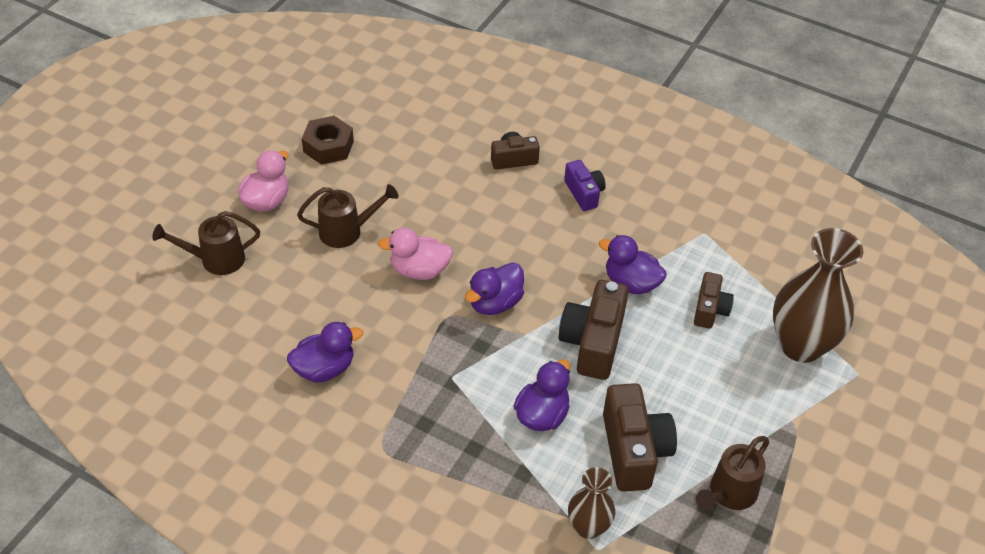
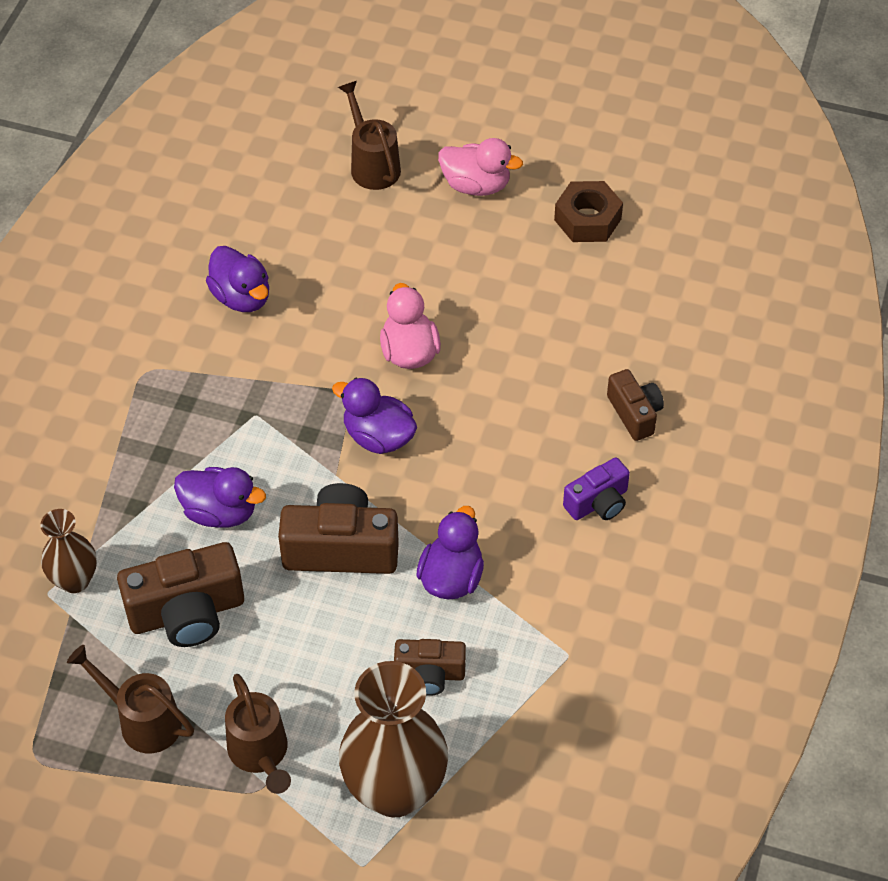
camera: 80 degrees right, 5 degrees up
(347, 231) = (451, 270): brown watering can -> brown watering can (260, 754)

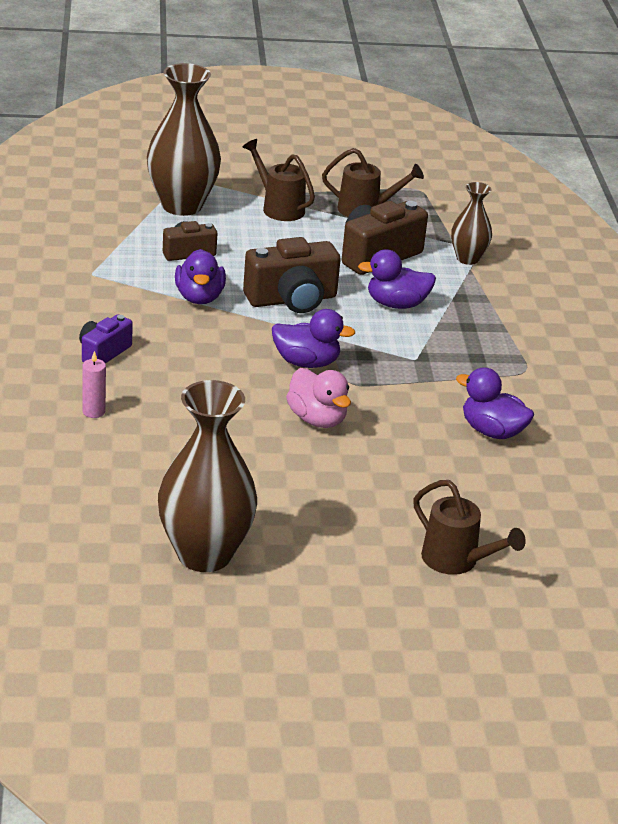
camera: 155 degrees right, 20 degrees down
(476, 185) = (337, 563): pink duck -> none
(587, 219) = (204, 554): brown nut -> brown vase
(635, 413) = (93, 411): brown camera -> pink candle

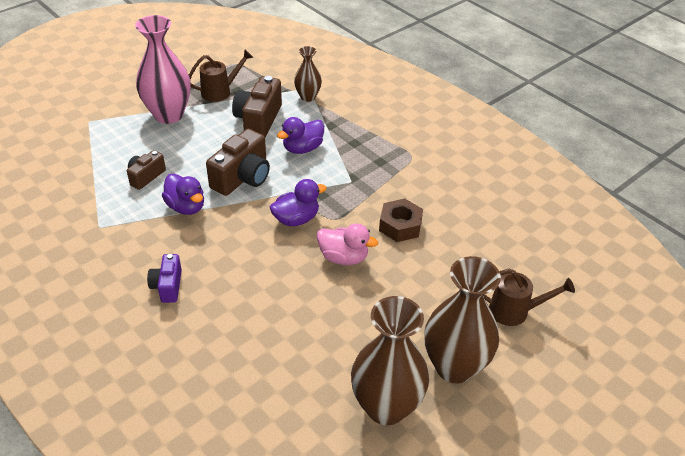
camera: 35 degrees left, 10 degrees up
(93, 411) = (208, 338): pink candle -> none
(182, 205) = (107, 143): brown vase -> brown vase (454, 366)
(279, 207) = (169, 115): brown watering can -> pink vase
(421, 424) = (400, 226): none -> brown nut
(492, 431) = (438, 208): purple duck -> none

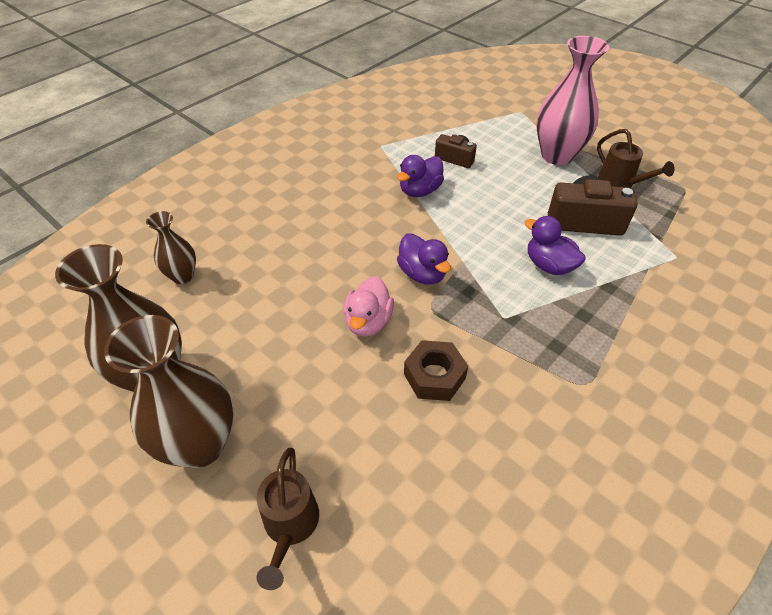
camera: 85 degrees right, 5 degrees up
(167, 286) = (313, 197): purple camera -> none
(242, 177) = (477, 223): brown camera -> none
(308, 97) = (657, 259): brown vase -> brown vase (182, 276)

